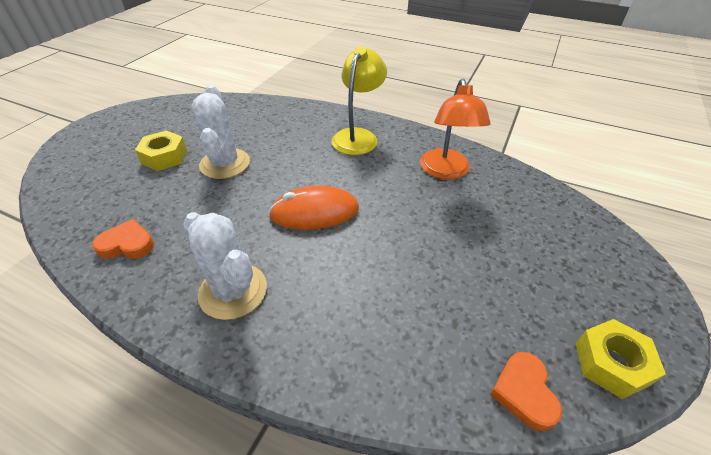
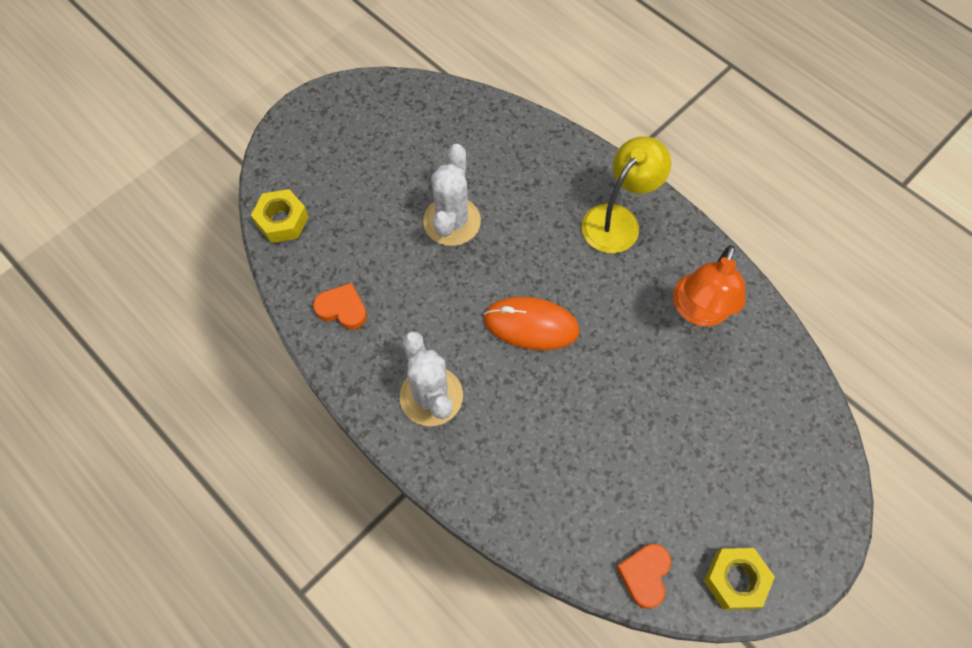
camera: 20 degrees right, 20 degrees up
(164, 157) = (388, 189): yellow nut -> yellow nut (282, 221)

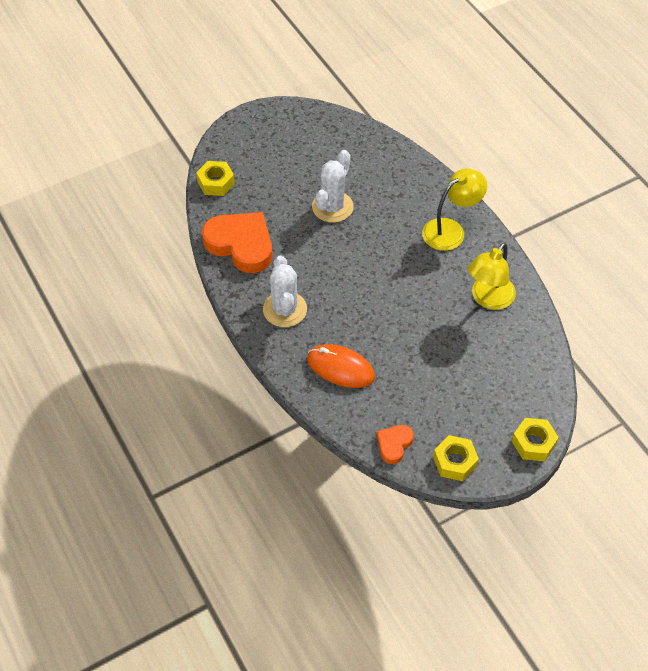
camera: 15 degrees right, 10 degrees down
(342, 309) = (241, 245): orange heart -> orange heart, size x2.02
(531, 325) = (367, 282): orange mouse -> orange mouse (340, 368)
(699, 311) = (488, 299): orange lamp -> yellow lamp
(829, 520) = (533, 443): none -> yellow nut

